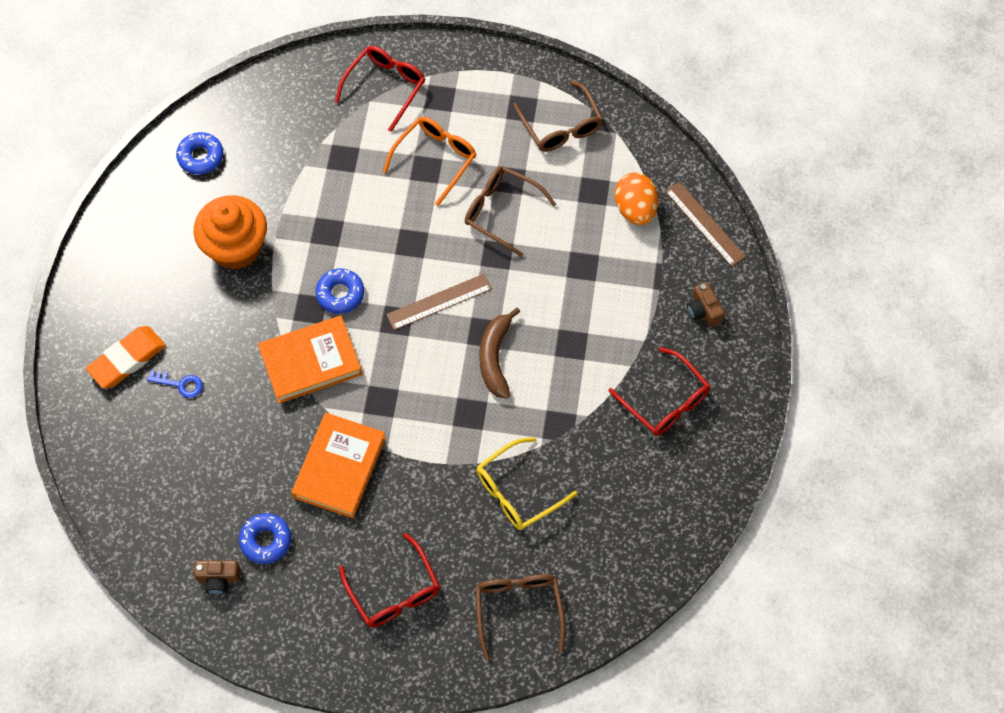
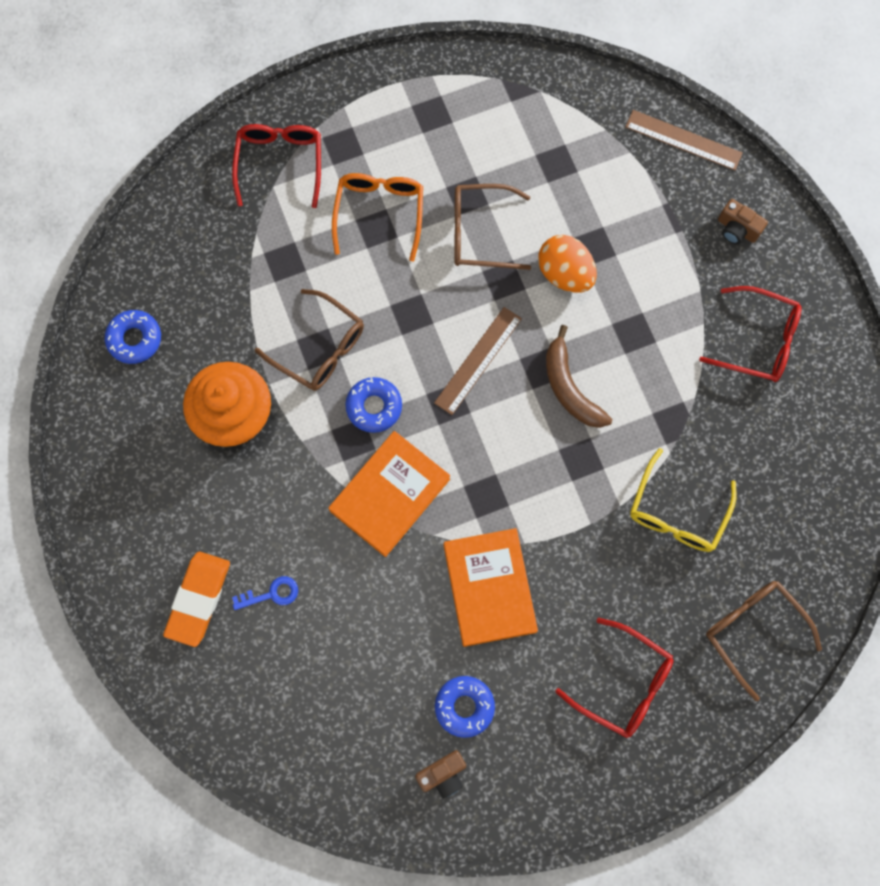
camera: 30 degrees left, 10 degrees up
(561, 127) = (483, 113): brown glasses -> brown glasses (320, 348)
(635, 209) = (608, 160): orange egg -> orange egg (565, 273)

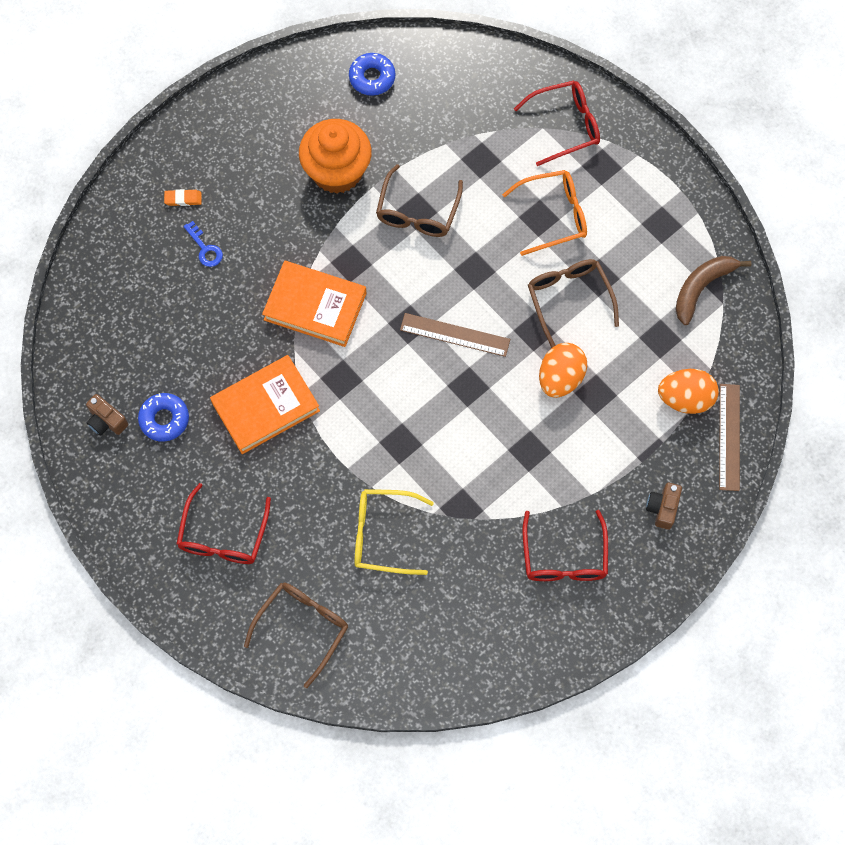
camera: 70 degrees right, 5 degrees down
(198, 599) = (183, 199): orange eraser -> orange eraser, size x0.49
(374, 407) = (384, 269): blue donut -> none
(569, 387) = (459, 414): brown banana -> brown banana (701, 287)
(629, 165) = (685, 398): none -> orange egg

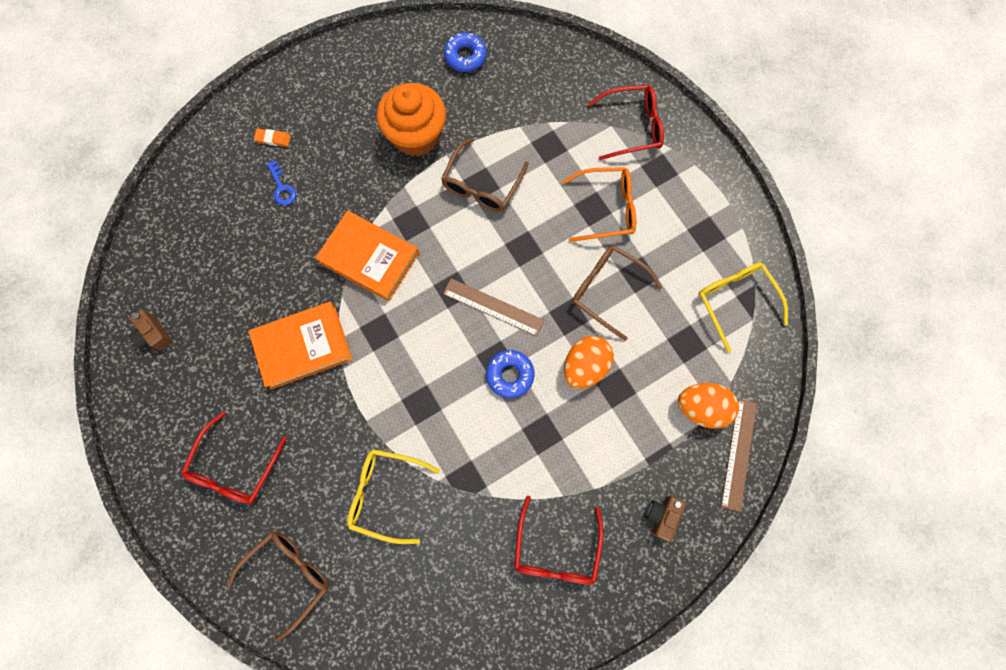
camera: 10 degrees right, 5 degrees up
(164, 419) = (207, 342): blue donut -> blue donut (510, 375)
(568, 298) = (606, 289): brown glasses -> brown glasses turned 45 degrees counterclockwise
(701, 287) = (734, 300): brown banana -> yellow glasses

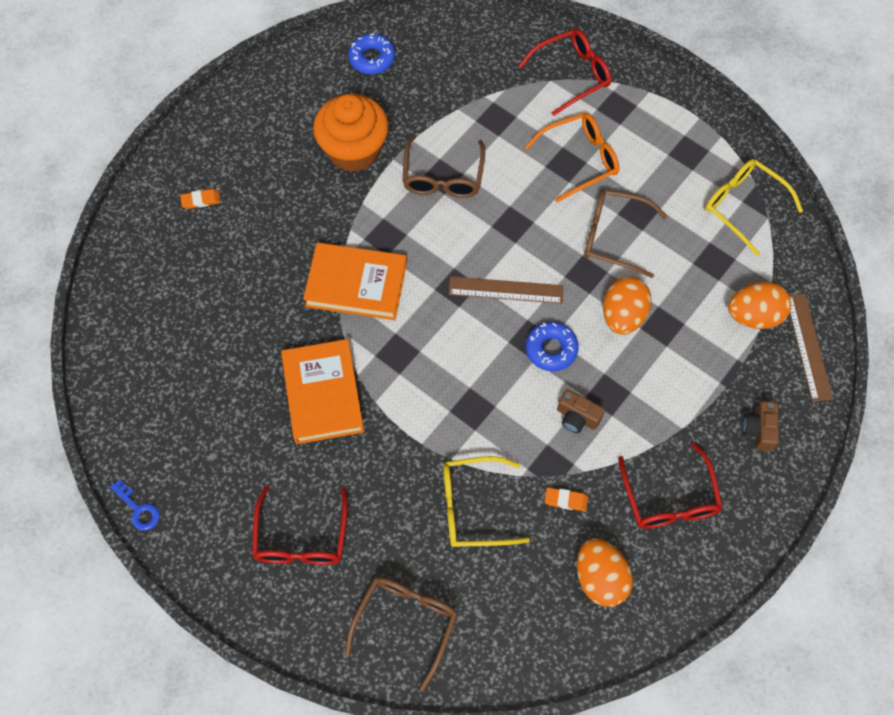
camera: 20 degrees left, 10 degrees down
(154, 335) = (154, 437): brown camera -> brown camera (577, 417)
(282, 187) = (231, 245): blue key -> blue key (138, 509)
(303, 346) = (323, 394): orange book -> orange book turned 60 degrees counterclockwise
(466, 517) = (565, 500): none -> orange eraser
(466, 599) = (600, 578): none -> orange egg

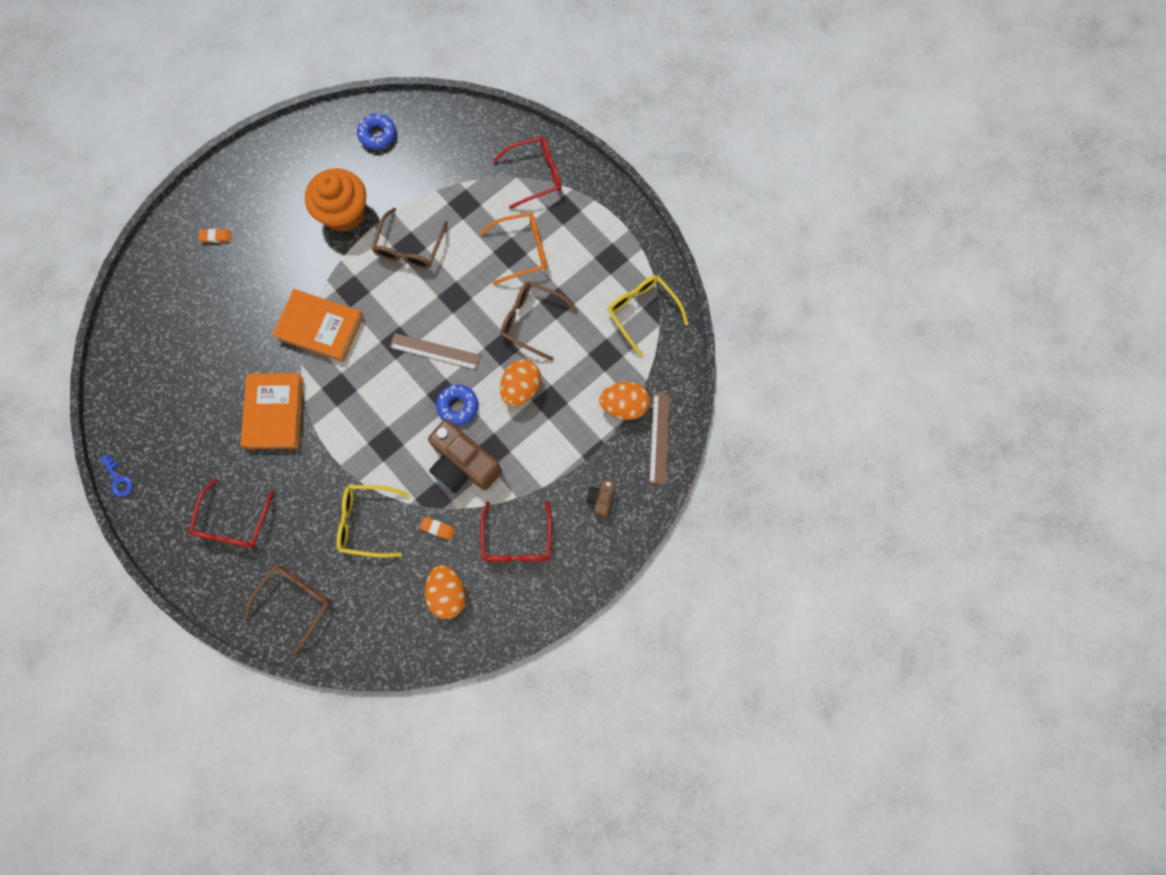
camera: 10 degrees right, 10 degrees up
(577, 417) = (463, 464): brown camera -> brown camera, size x2.07

